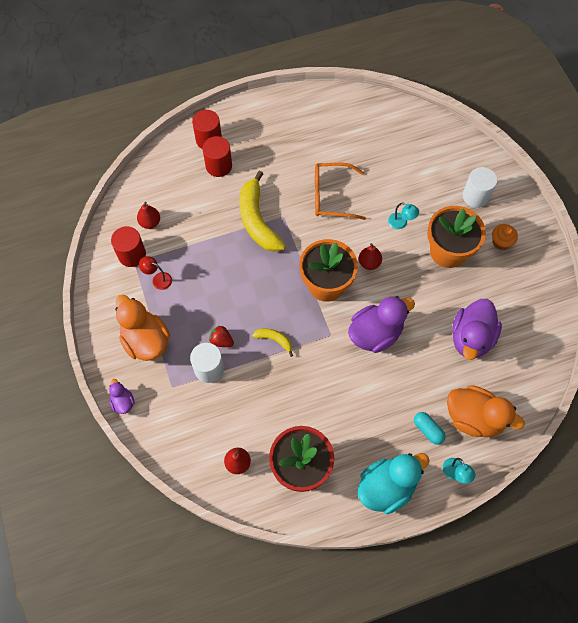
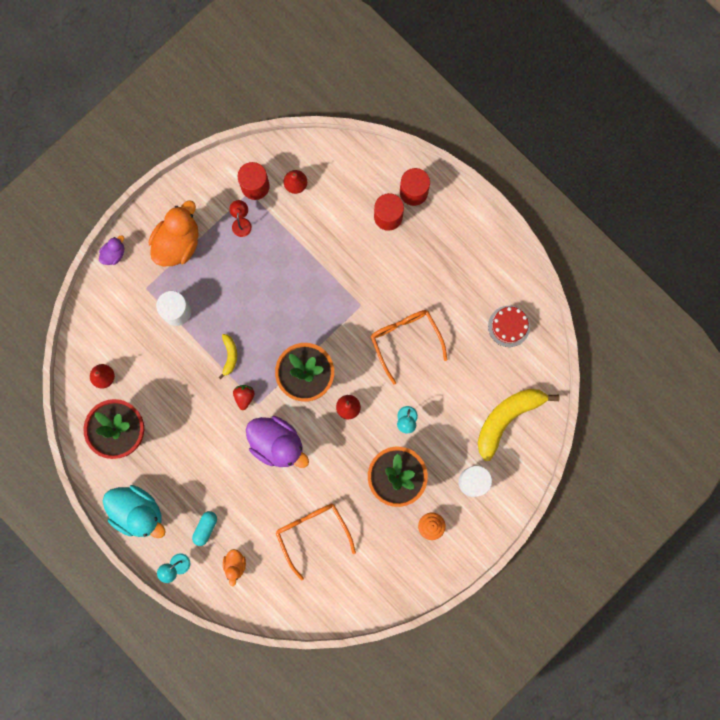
camera: 65 degrees right, 15 degrees up
(221, 341) = (207, 309): red strawberry -> red strawberry (244, 397)
(257, 220) = (345, 282): yellow banana -> yellow banana (507, 419)
(356, 120) = (509, 326): none -> red cake
(471, 338) = (313, 534): purple duck -> orange glasses
(474, 418) = (235, 565): orange duck -> orange duck, size x0.49

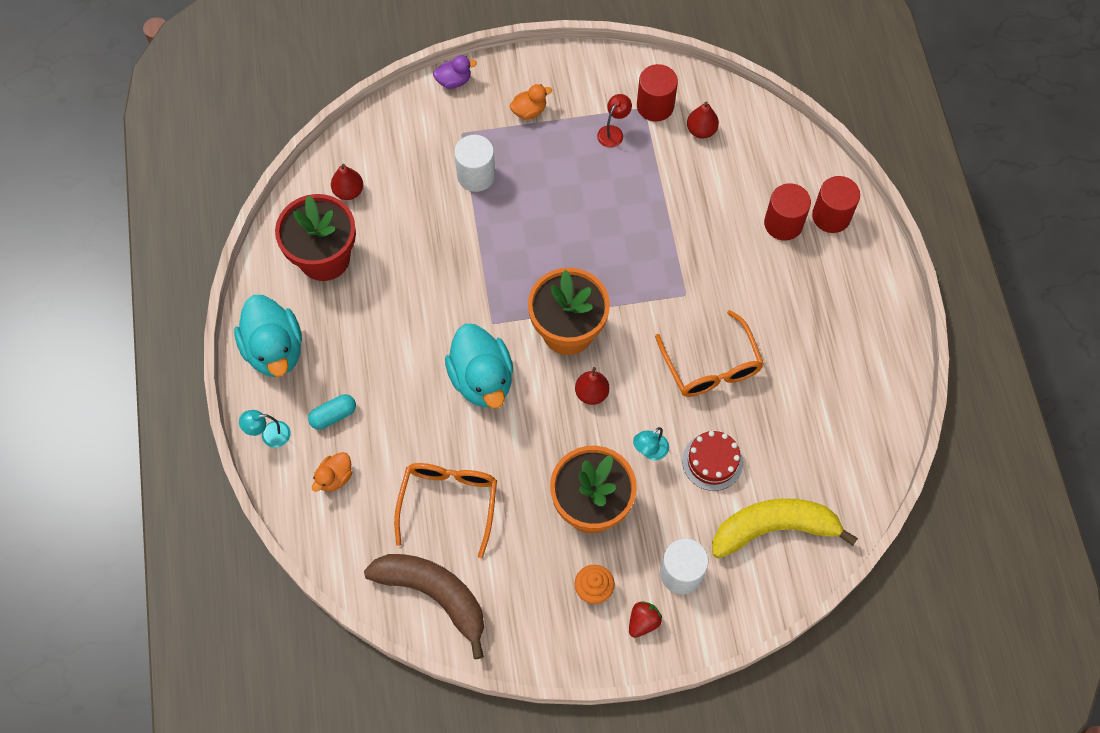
camera: 35 degrees right, 15 degrees down
(178, 243) = (529, 111): orange duck -> orange duck, size x0.49
(229, 356) = (499, 254): yellow banana -> none
(244, 397) = (483, 306): red strawberry -> red strawberry (643, 622)
(277, 444) = (482, 379): purple duck -> turquoise duck
(344, 593) = (434, 595): none -> brown banana
(405, 341) = (710, 365): orange glasses -> orange glasses turned 150 degrees clockwise
(509, 326) = (847, 426): red cake -> red cake (712, 461)

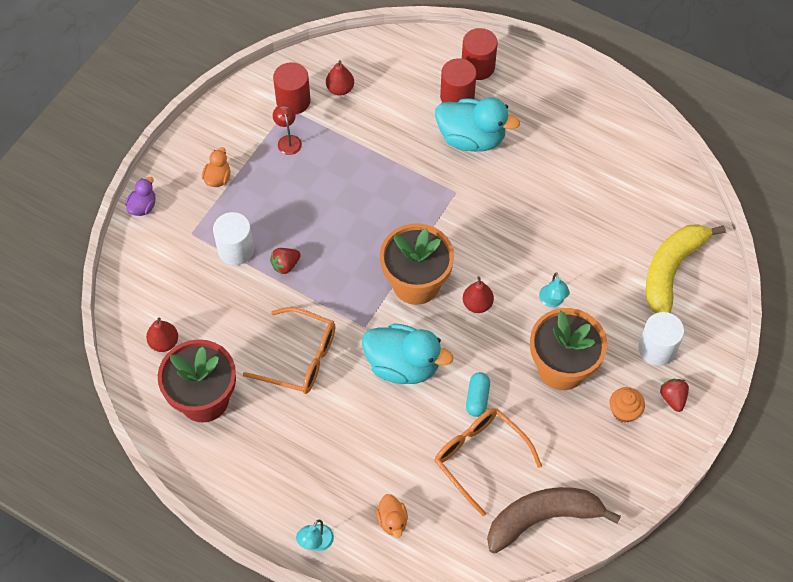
camera: 50 degrees left, 5 degrees down
(274, 350) = (248, 489): turquoise duck -> turquoise duck (471, 138)
(333, 415) = (341, 486): turquoise capsule -> turquoise capsule (477, 398)
(495, 221) = (285, 265): none -> red strawberry
(710, 365) = (521, 217): orange glasses -> orange glasses (299, 358)
(712, 461) = (592, 269): red cake -> none

